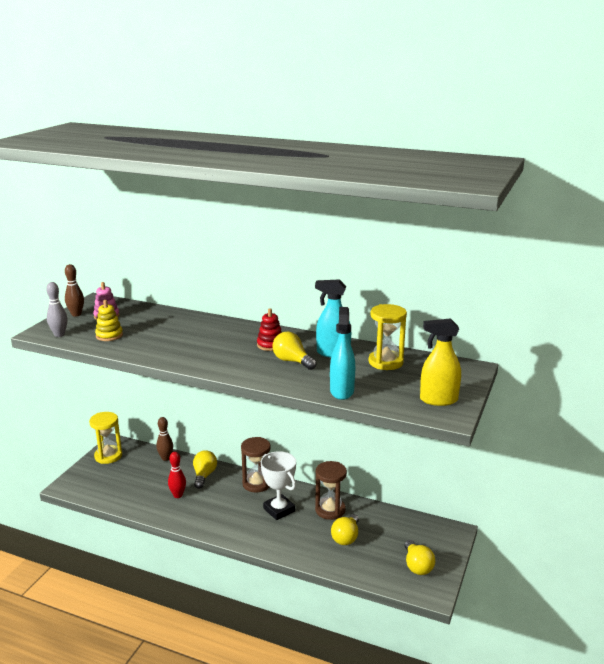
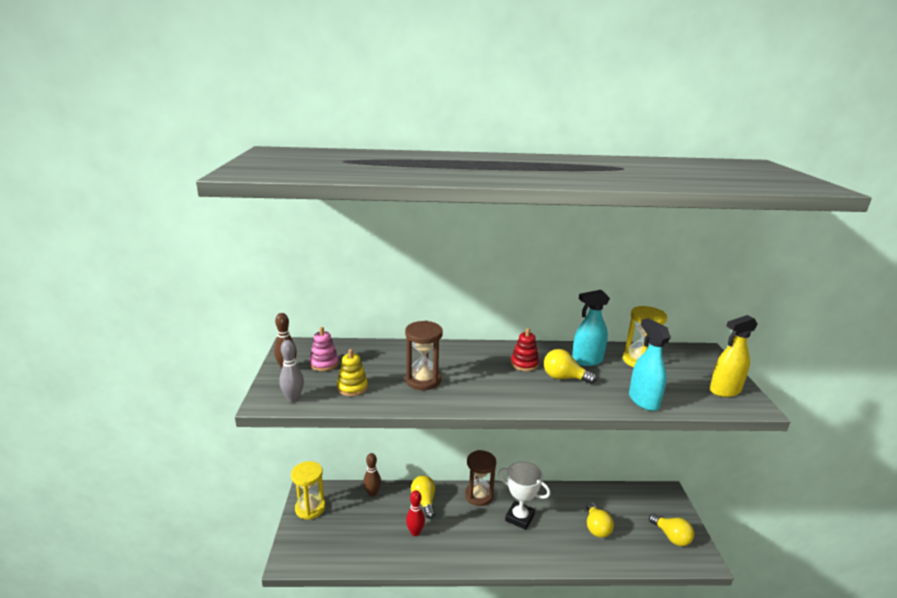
camera: 25 degrees left, 0 degrees up
(330, 510) = (561, 503): brown hourglass -> brown hourglass (423, 380)

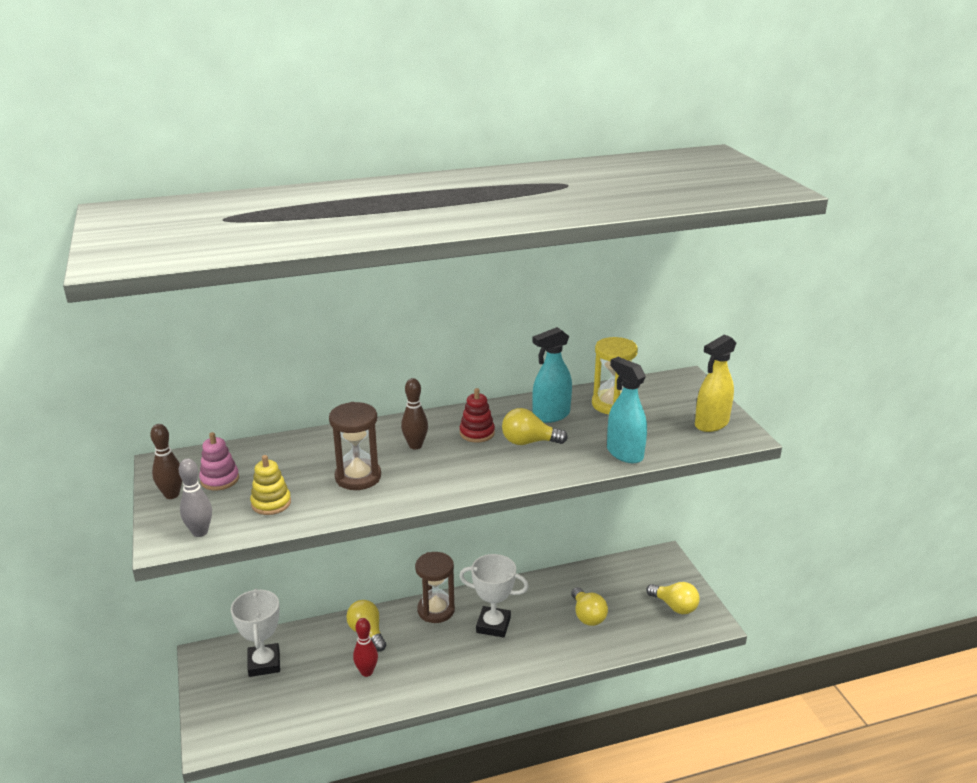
camera: 15 degrees left, 5 degrees up
(310, 508) = (216, 675): yellow hourglass -> none
(345, 507) = (264, 663): none -> white trophy
(372, 493) = (295, 638): brown bowling pin -> brown bowling pin (415, 445)

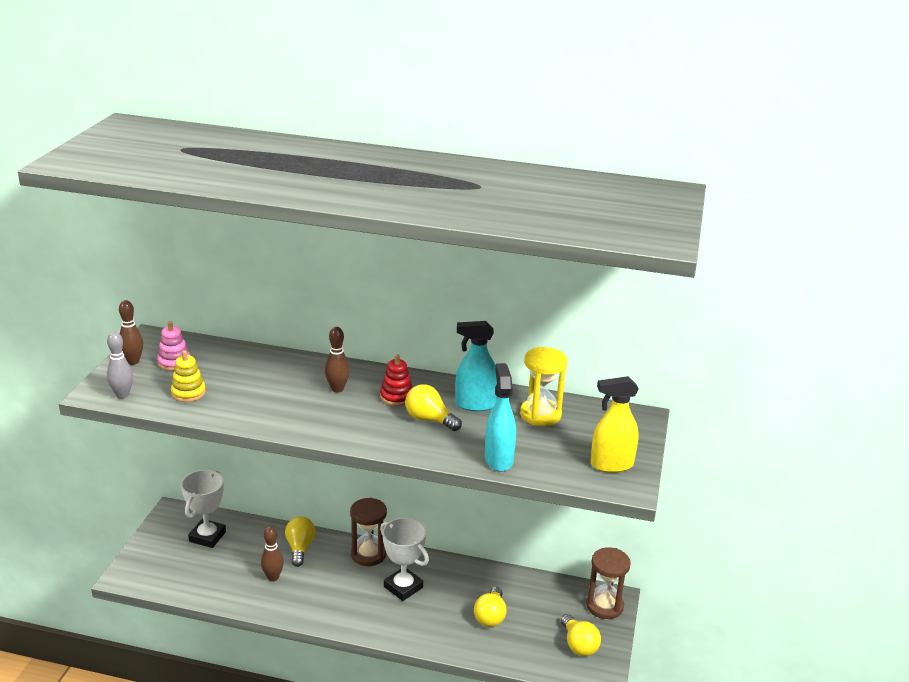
camera: 30 degrees right, 0 degrees up
(358, 477) = (268, 397): brown hourglass -> brown hourglass (604, 606)
(367, 672) = (273, 577): red bowling pin -> brown bowling pin

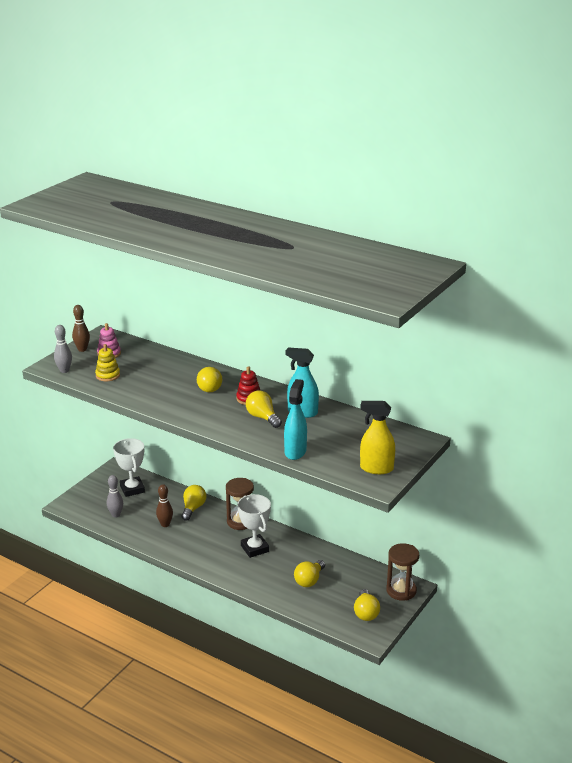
camera: 20 degrees right, 0 degrees up
(200, 577) = (116, 515): none -> grey bowling pin
(207, 536) = (132, 489): white trophy -> white trophy turned 60 degrees counterclockwise
(337, 389) = (210, 387): brown bowling pin -> yellow light bulb
(540, 415) = (346, 426): yellow hourglass -> none

